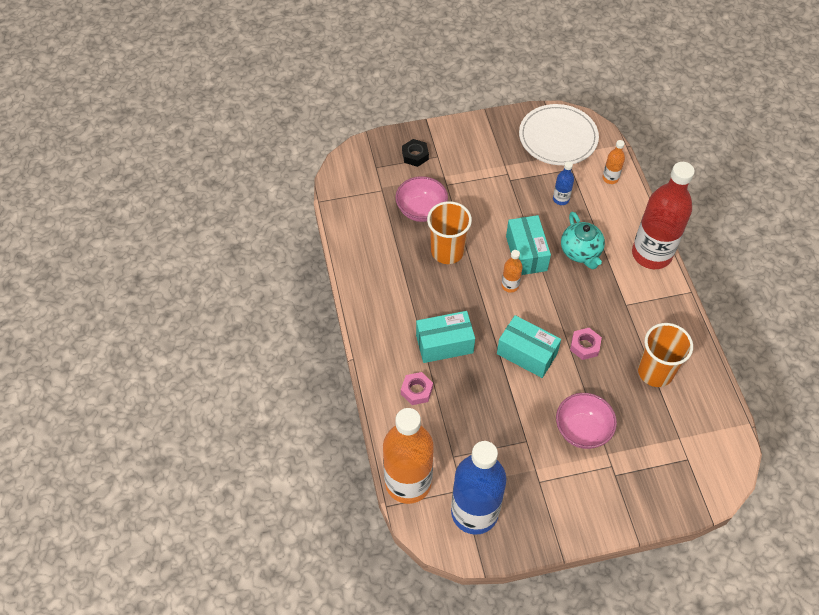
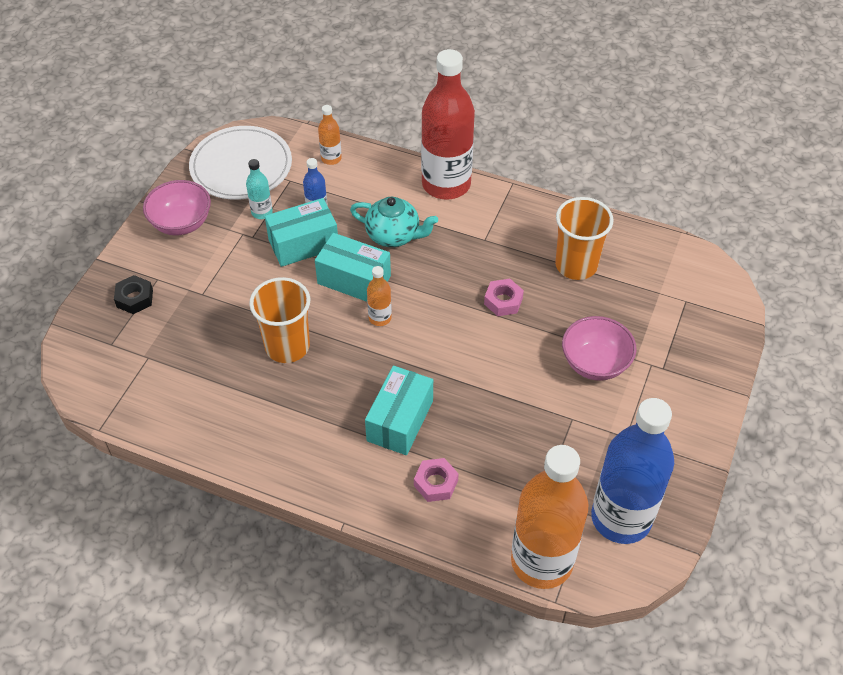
camera: 55 degrees left, 5 degrees down
(421, 210) = (212, 337): pink bowl -> pink bowl (181, 223)
(527, 353) = (472, 354): turquoise box -> turquoise box (303, 244)
(533, 172) = (262, 212): none -> turquoise bottle

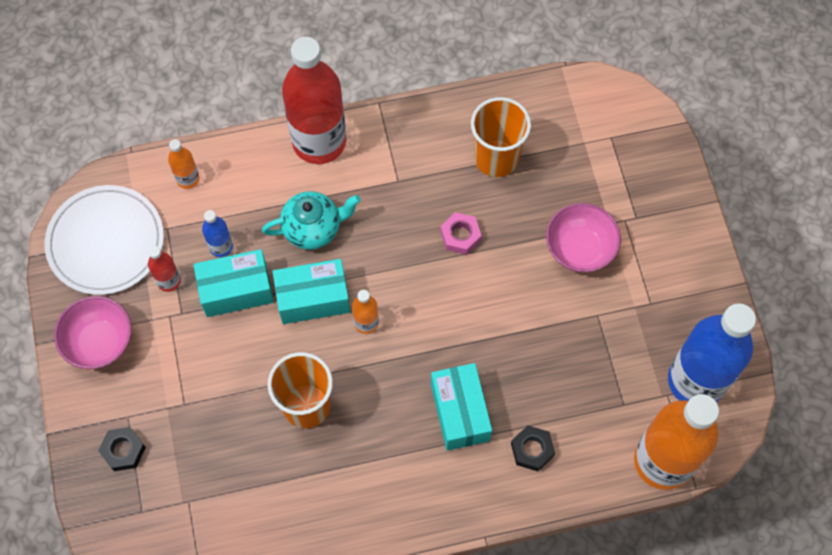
camera: 35 degrees left, 15 degrees up
(262, 212) = (169, 281): turquoise bottle -> red bottle
(303, 244) = (236, 290): turquoise box -> turquoise box turned 45 degrees clockwise
(435, 483) = (532, 450): pink nut -> black nut

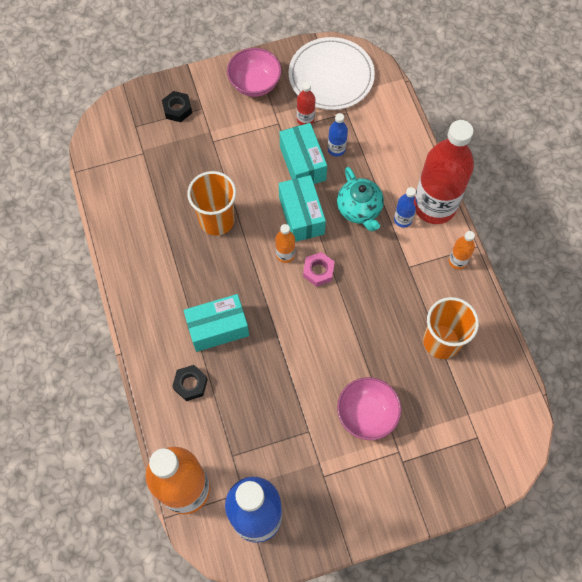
camera: 85 degrees right, 0 degrees up
(188, 179) = (388, 120): orange bottle -> orange bottle (457, 261)
(333, 180) = (403, 219): none -> blue bottle
(460, 236) = (366, 318): pink nut -> pink nut (318, 271)

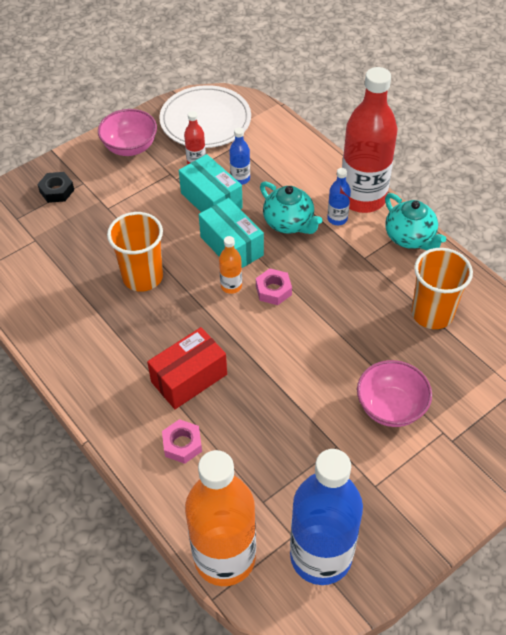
camera: 20 degrees left, 15 degrees down
(190, 384) = (182, 444): black nut -> pink nut
(218, 328) = (189, 378): turquoise box -> red box
(457, 261) = (410, 238): orange bottle -> turquoise teapot

